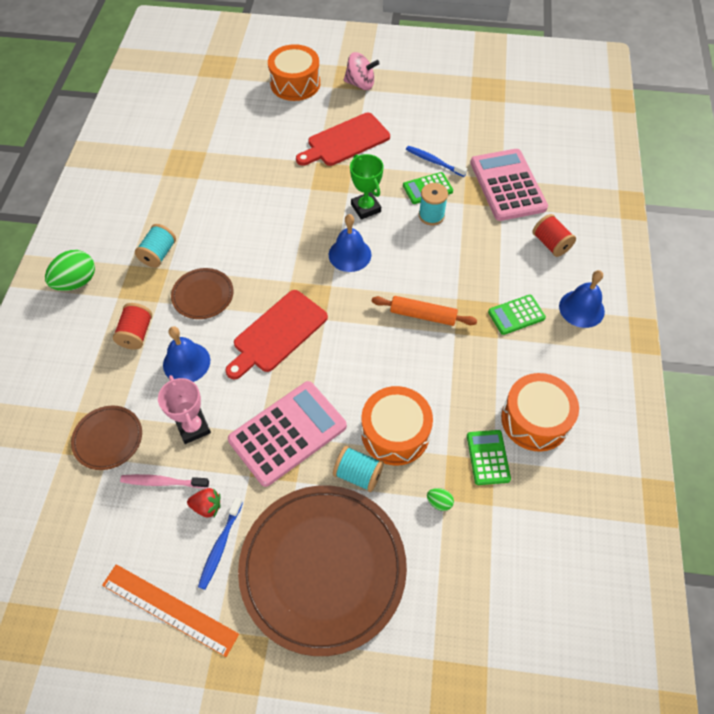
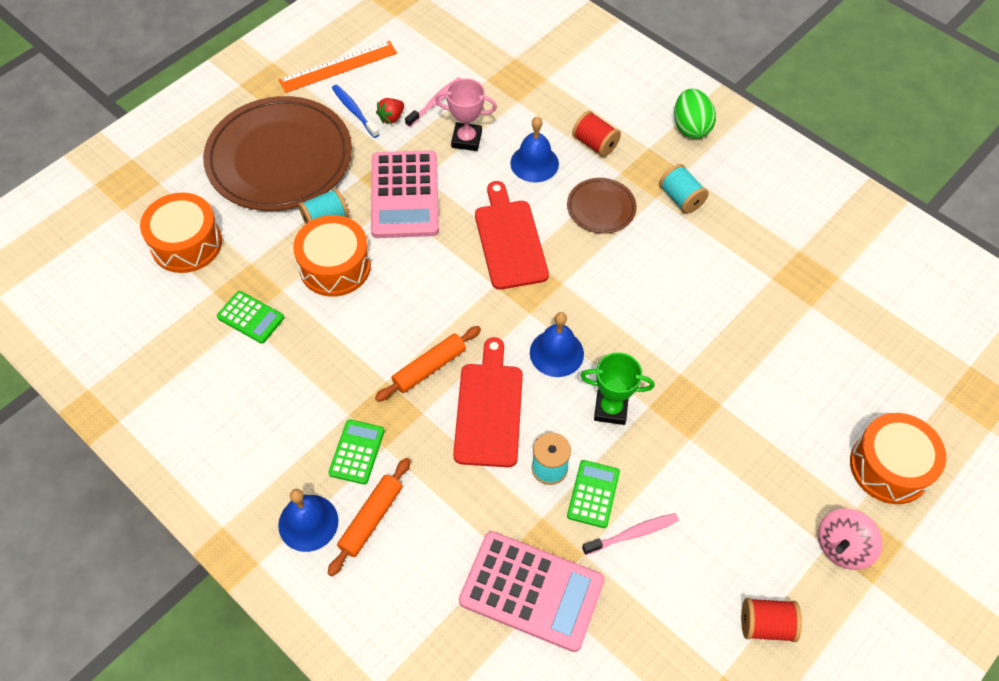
camera: 125 degrees right, 0 degrees up
(108, 439) = (503, 87): brown plate -> none
(345, 141) = (737, 457): red cutting board -> red cutting board (489, 409)
(434, 162) = (632, 534): blue toothbrush -> pink toothbrush
(439, 502) = (251, 258): green egg -> none
(535, 420) = (245, 379): orange drum -> orange drum (186, 243)
(546, 279) = (371, 519): none -> orange rolling pin
(550, 244) = (410, 565): red spool -> red spool (766, 625)

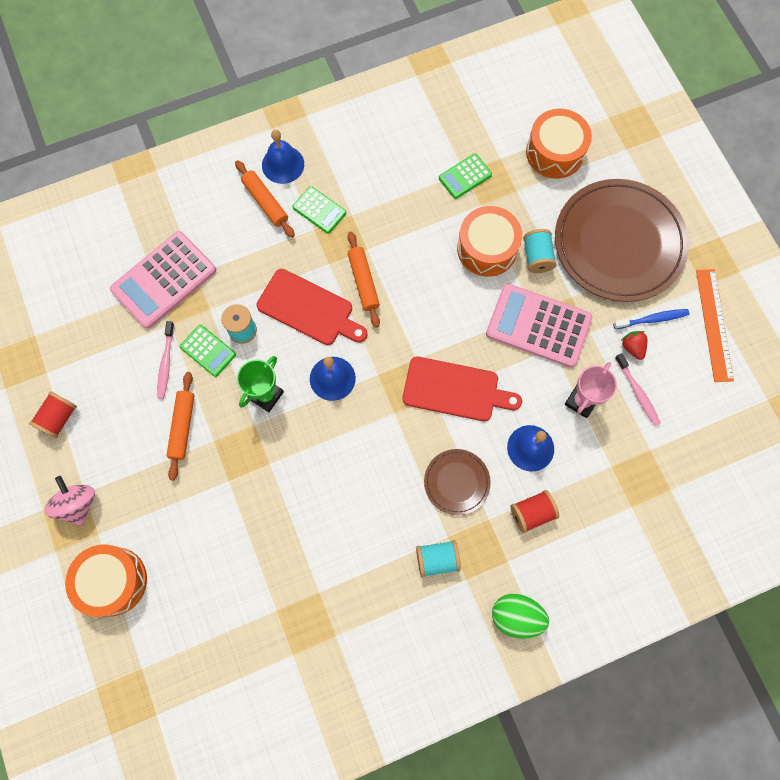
camera: 115 degrees right, 15 degrees up
(694, 478) = (182, 427): none -> orange rolling pin

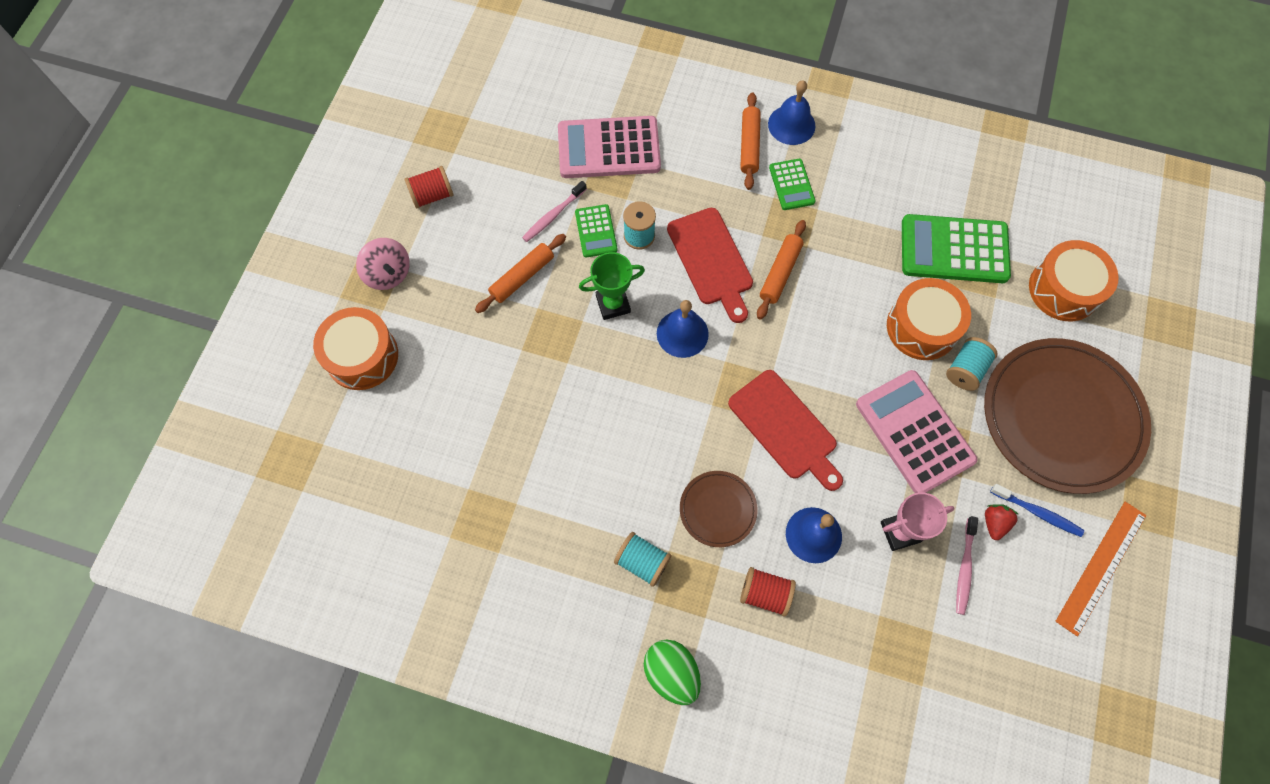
camera: 40 degrees right, 5 degrees down
(77, 504) = (388, 273): pink spinning top -> pink spinning top turned 120 degrees clockwise
(465, 176) = (954, 249): green calculator -> green calculator, size x1.90

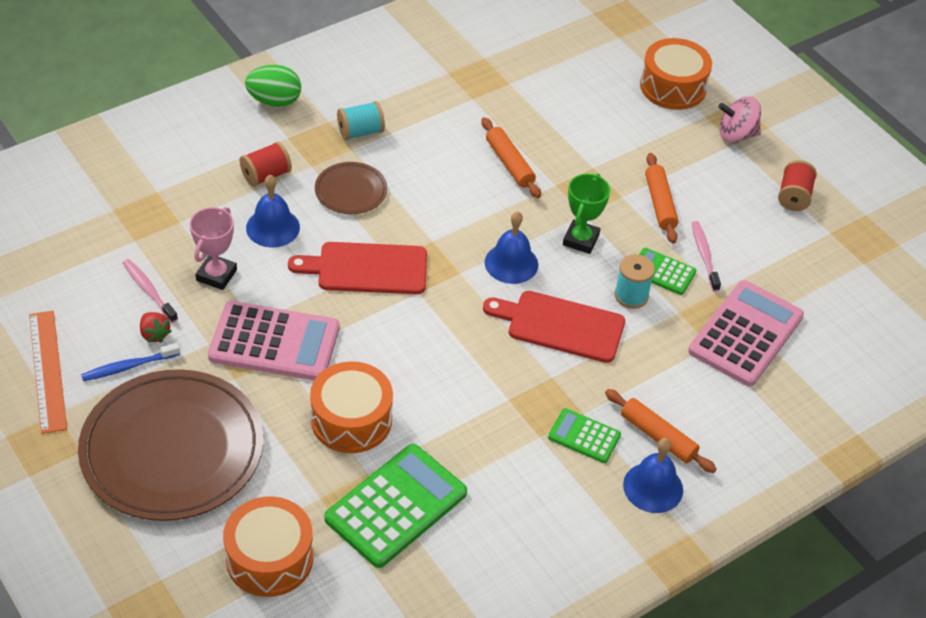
camera: 125 degrees right, 20 degrees down
(780, 273) = (502, 362): orange rolling pin -> orange rolling pin (510, 163)
(966, 370) = (283, 418): turquoise spool -> none

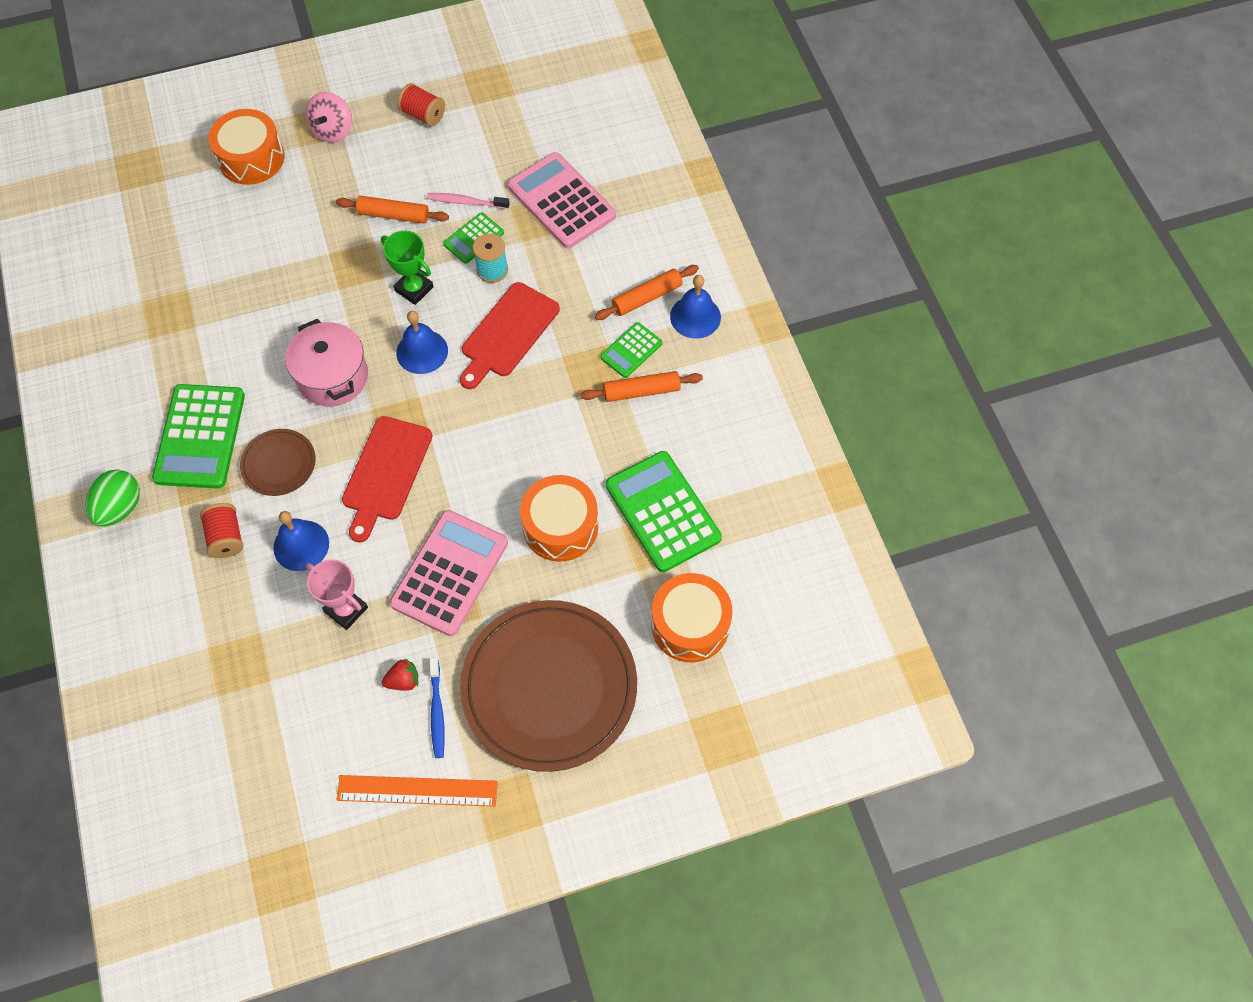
camera: 70 degrees left, 15 degrees up
(148, 290) = (344, 677): pink toothbrush -> none
(360, 132) = (200, 437): turquoise spool -> green calculator
(457, 204) = (332, 377): none -> pink pot
(510, 163) = (296, 318): orange rolling pin -> orange rolling pin (641, 391)

